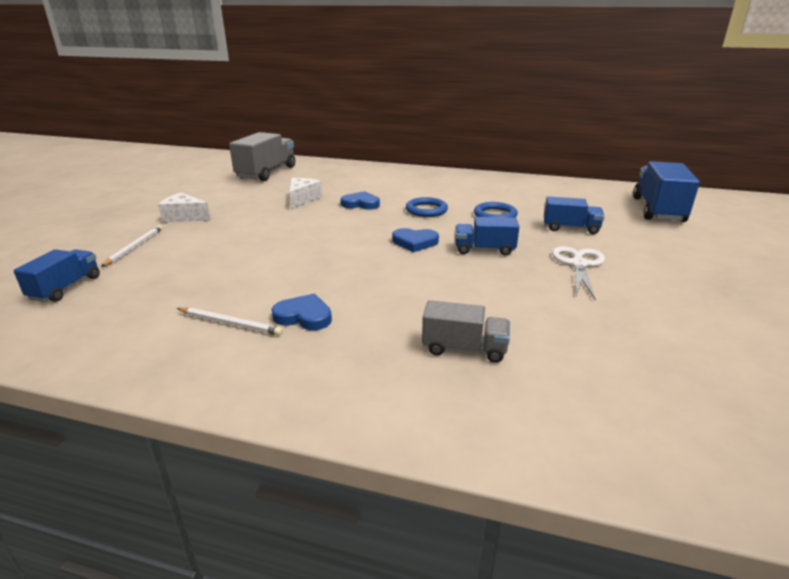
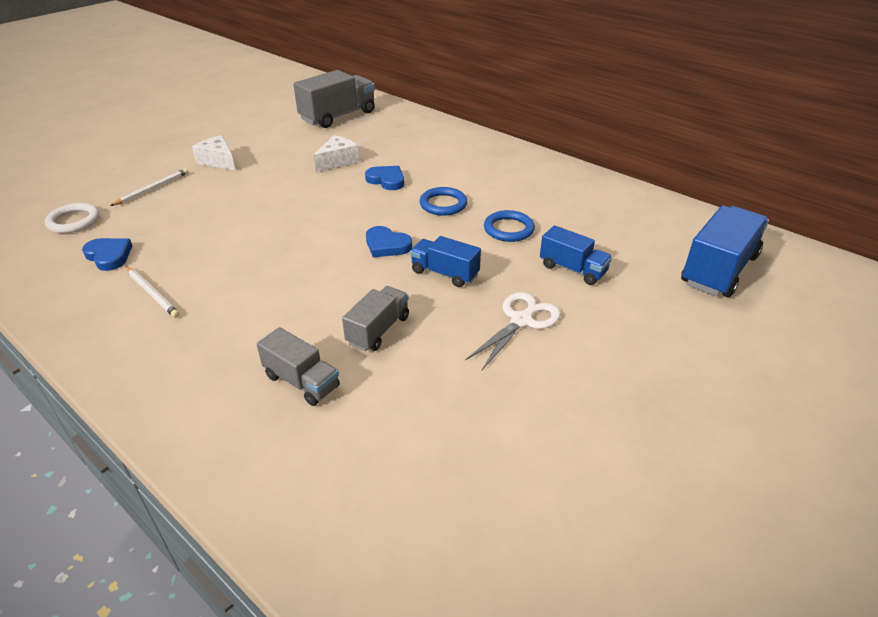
camera: 25 degrees right, 10 degrees up
(66, 288) = (74, 221): blue truck -> white ring
(304, 316) = (211, 304): blue heart -> blue heart (109, 256)
(481, 296) = (378, 330): none -> grey truck

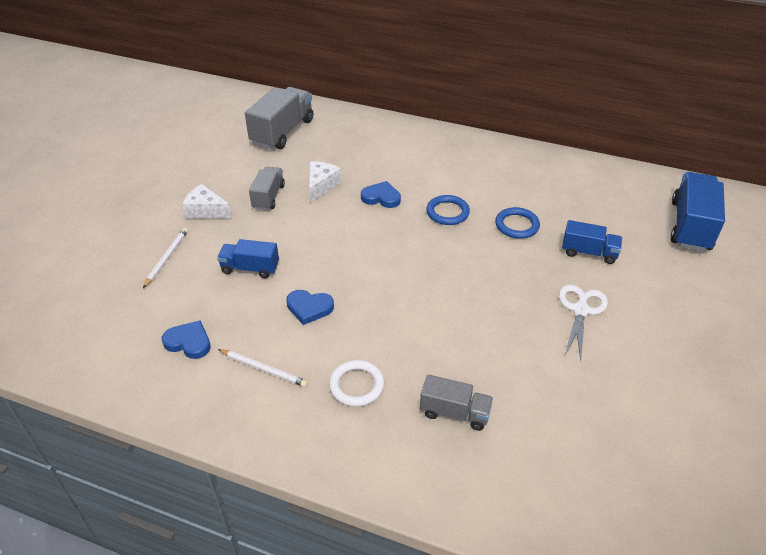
camera: 20 degrees left, 5 degrees up
(74, 221) = (118, 314): white ring -> white ring (356, 385)
(378, 330) = (480, 349): grey truck -> grey truck (268, 197)
(387, 245) = (430, 266): blue heart -> blue heart (309, 308)
(445, 273) = (495, 282): blue truck -> blue truck (250, 268)

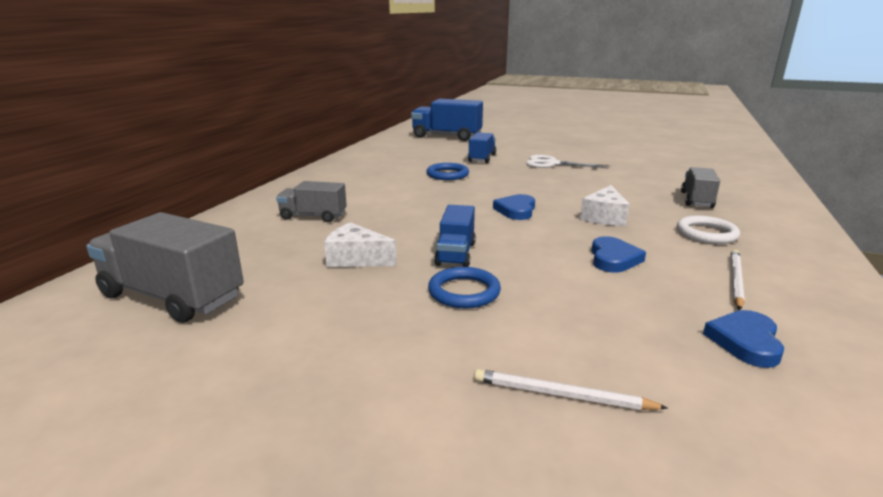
camera: 90 degrees left, 20 degrees down
(206, 211) = (408, 361): white cheese -> white cheese (604, 217)
(250, 268) = (557, 302): blue truck -> blue truck (456, 254)
(268, 197) = (375, 298): grey truck -> grey truck (313, 216)
(381, 197) = (393, 224): blue heart -> blue heart (516, 210)
(447, 212) = (426, 196): blue ring -> blue ring (464, 292)

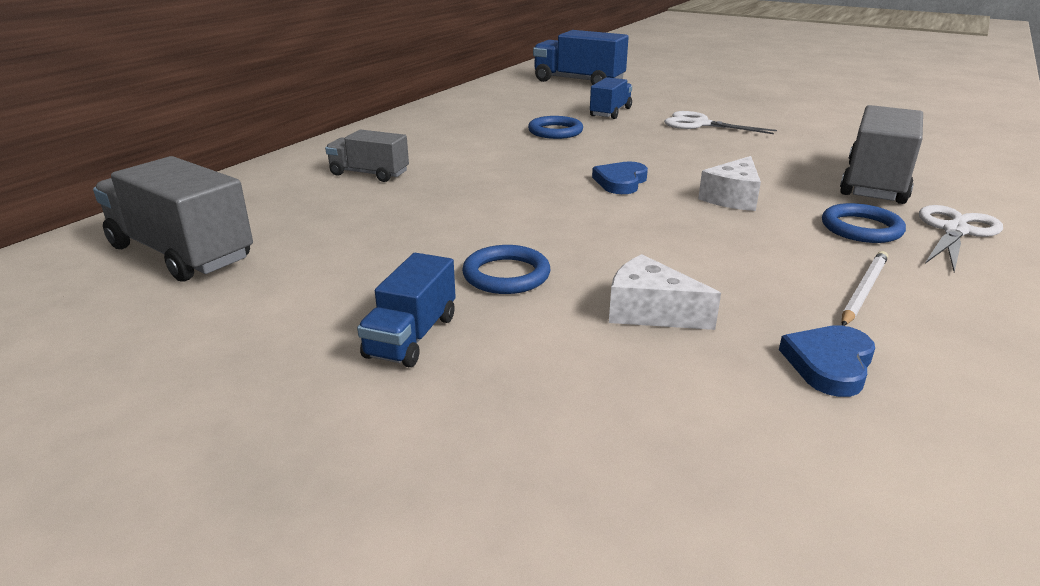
camera: 10 degrees right, 5 degrees up
(356, 259) = (397, 227): white cheese -> white cheese (650, 312)
(456, 254) = (518, 230): blue truck -> blue truck (412, 336)
(562, 395) = (563, 399): white pencil -> none
(613, 259) = (715, 251): blue heart -> none
(696, 200) = (875, 183): grey truck -> grey truck, size x1.69
(706, 233) = (861, 228): white ring -> blue ring
(770, 231) = (955, 231): none -> white scissors

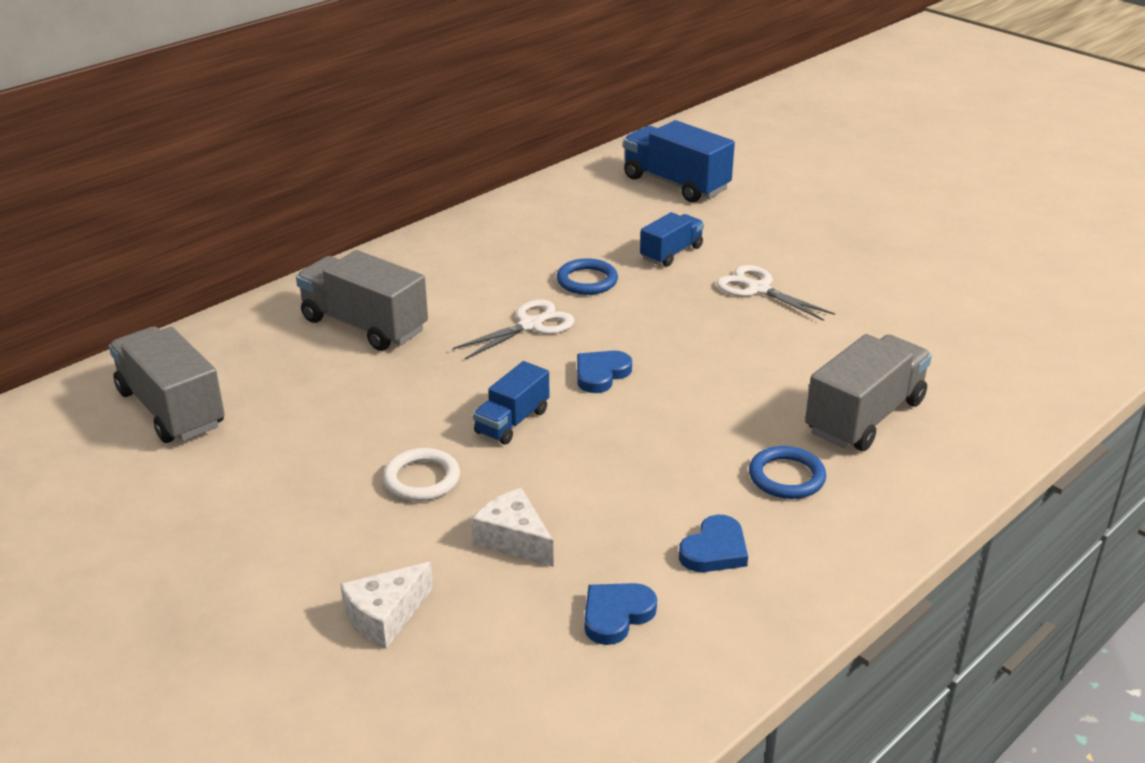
camera: 15 degrees right, 5 degrees up
(369, 174) = (364, 325): grey truck -> grey truck, size x1.69
(412, 336) = (316, 530): blue truck -> blue truck (512, 422)
(506, 275) = (422, 479): blue ring -> white ring
(732, 198) = (695, 415): white cheese -> white cheese (385, 616)
(863, 290) = (714, 550): white pencil -> blue heart
(955, 231) = (878, 496): white scissors -> white scissors (530, 325)

